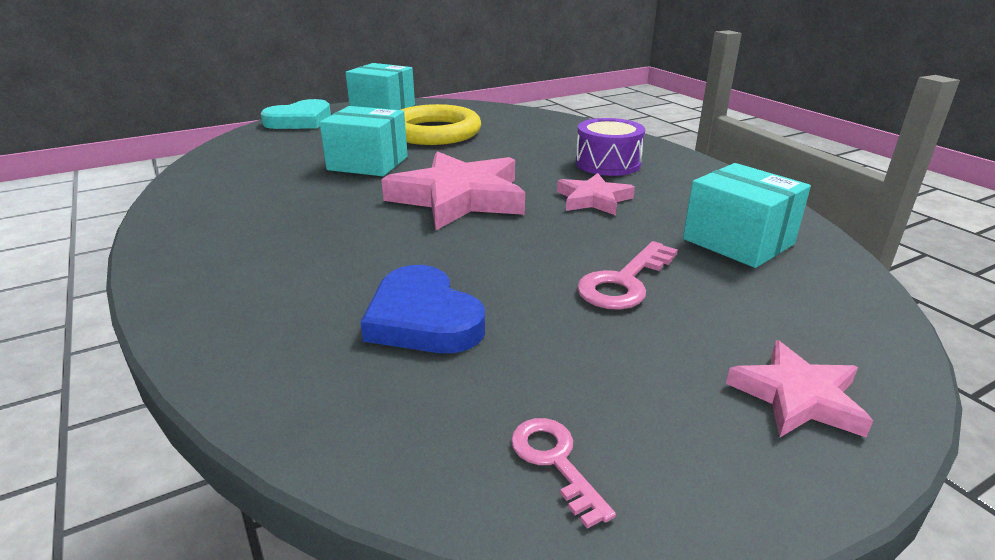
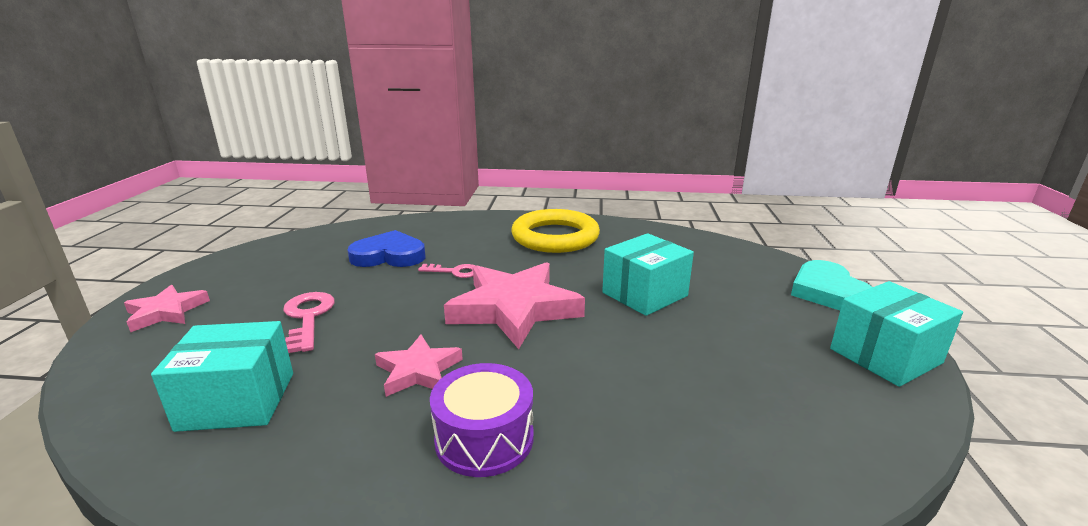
camera: 125 degrees right, 5 degrees down
(434, 132) = (729, 357): yellow ring -> yellow ring (555, 237)
(555, 461) = (271, 253): pink key -> pink key (454, 272)

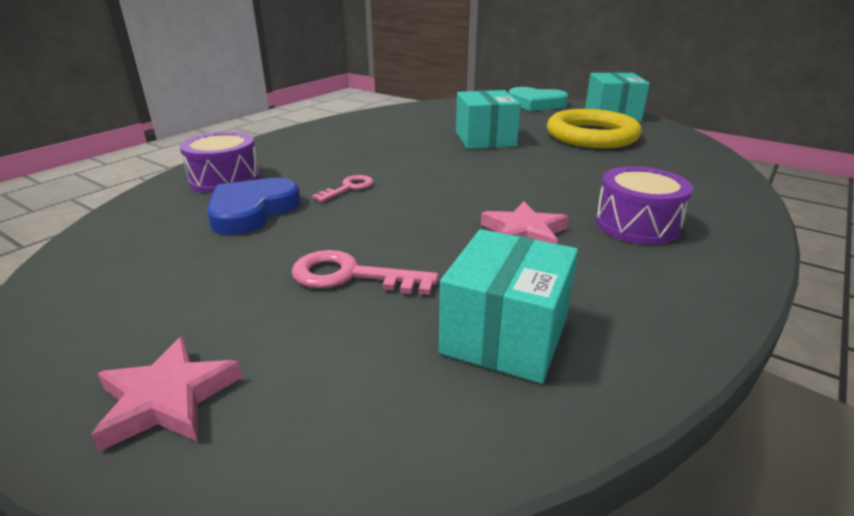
camera: 60 degrees left, 5 degrees up
(434, 230) = (225, 179): none -> purple drum
(514, 309) = (457, 180): pink star -> none
(555, 237) = (340, 139): yellow ring -> yellow ring (591, 136)

